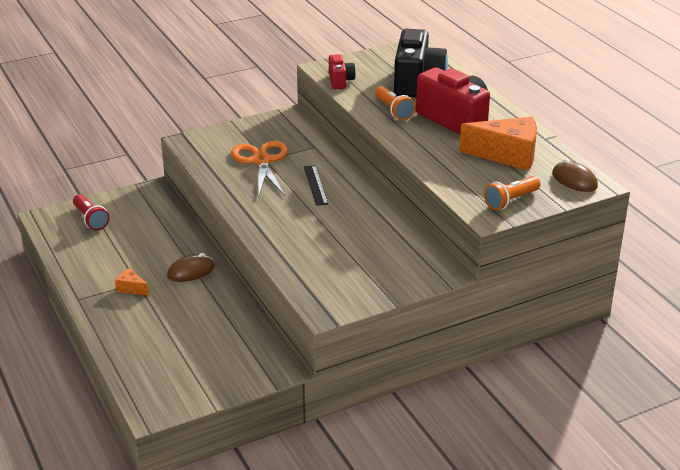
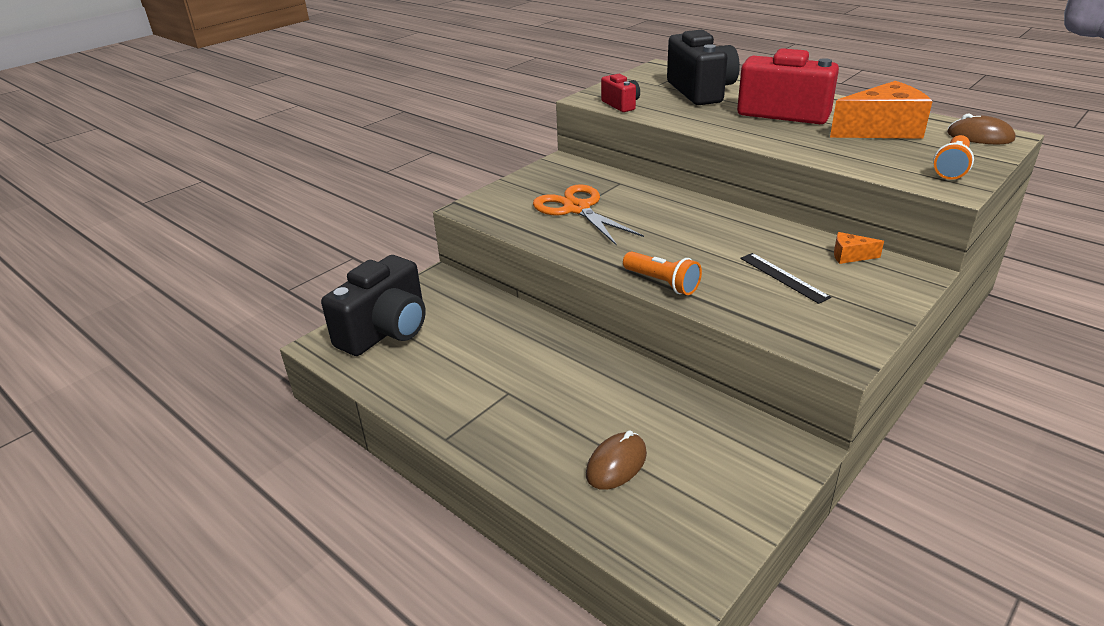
camera: 20 degrees left, 0 degrees up
(90, 219) = (386, 331): red flashlight -> black camera
(131, 288) = (508, 402): orange cheese -> orange cheese (850, 256)
(191, 271) = (566, 359): brown mouse -> brown mouse (616, 464)
(315, 185) = (664, 218): black ruler -> black ruler (783, 277)
(393, 111) = (710, 117): orange flashlight -> orange flashlight (662, 283)

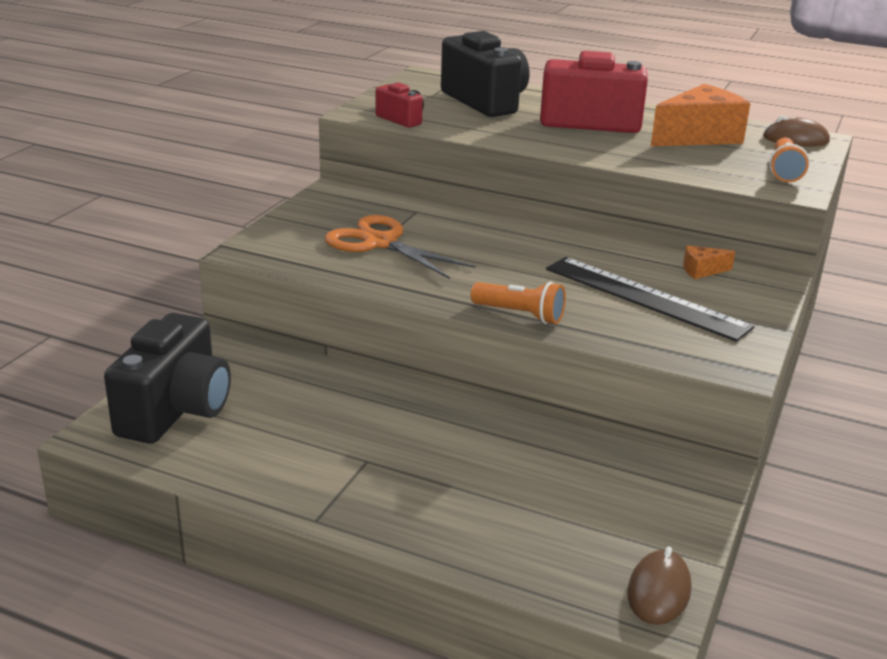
camera: 20 degrees left, 5 degrees down
(616, 464) = (527, 517): brown mouse -> brown mouse (659, 591)
(783, 277) = (645, 297): black ruler -> black ruler, size x1.88

